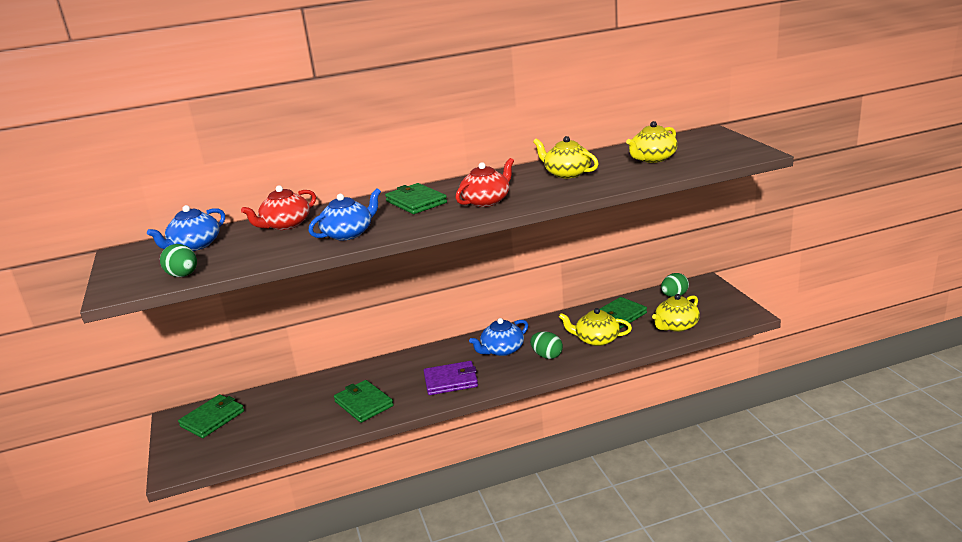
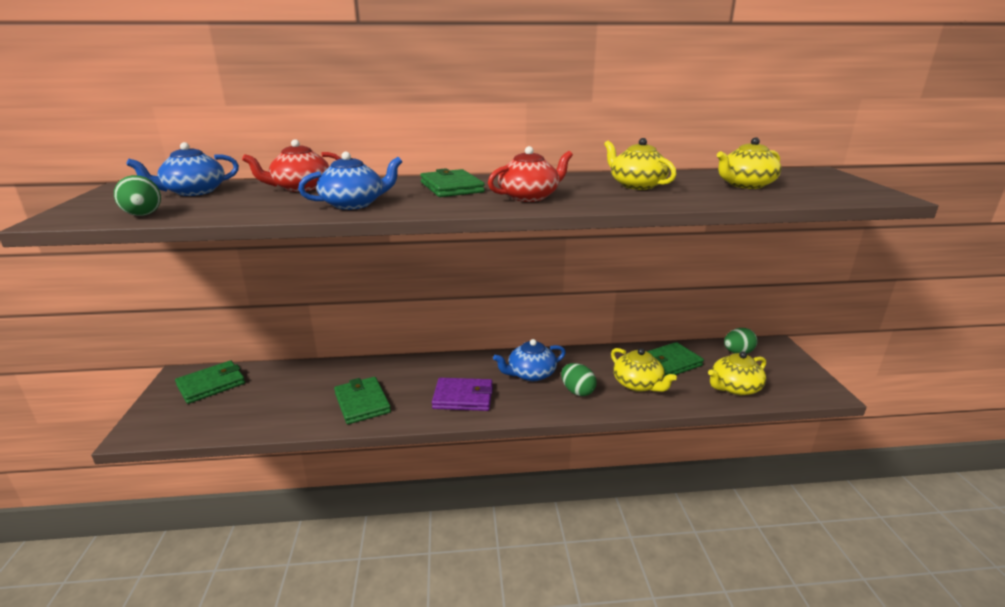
camera: 10 degrees right, 0 degrees up
(596, 339) = (638, 384): yellow teapot -> yellow teapot turned 150 degrees counterclockwise

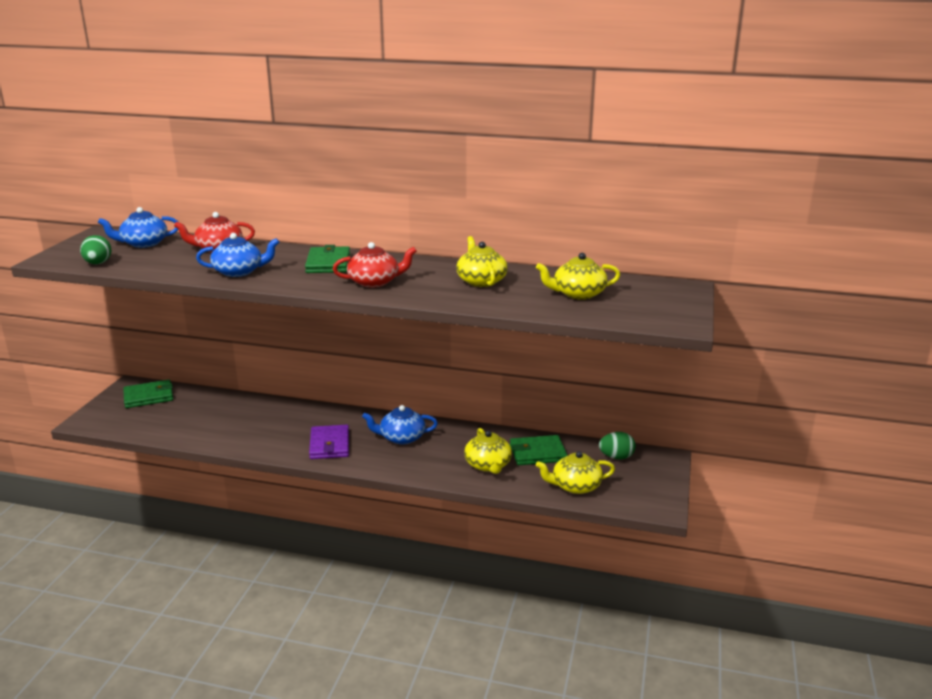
camera: 20 degrees right, 0 degrees up
(362, 403) = (249, 433): green wallet -> none
(463, 397) = (330, 445): purple wallet -> purple wallet turned 60 degrees clockwise
(577, 391) = (428, 460): green egg -> none

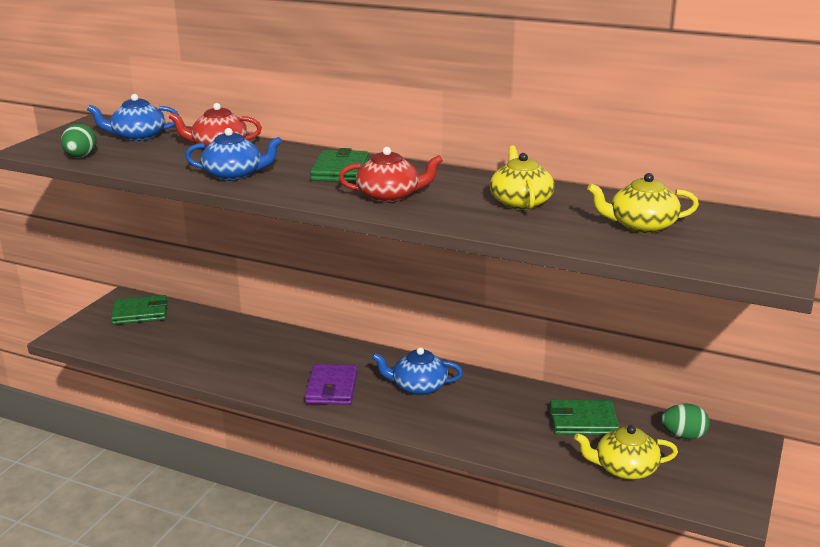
camera: 10 degrees right, 0 degrees up
(488, 465) = (518, 430): yellow teapot -> none

